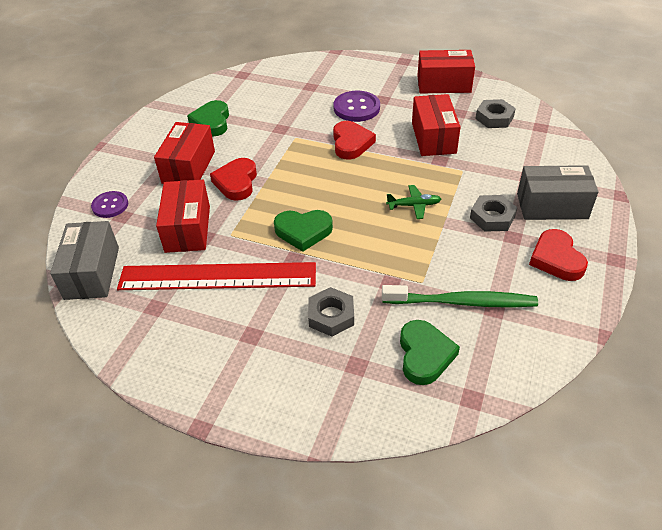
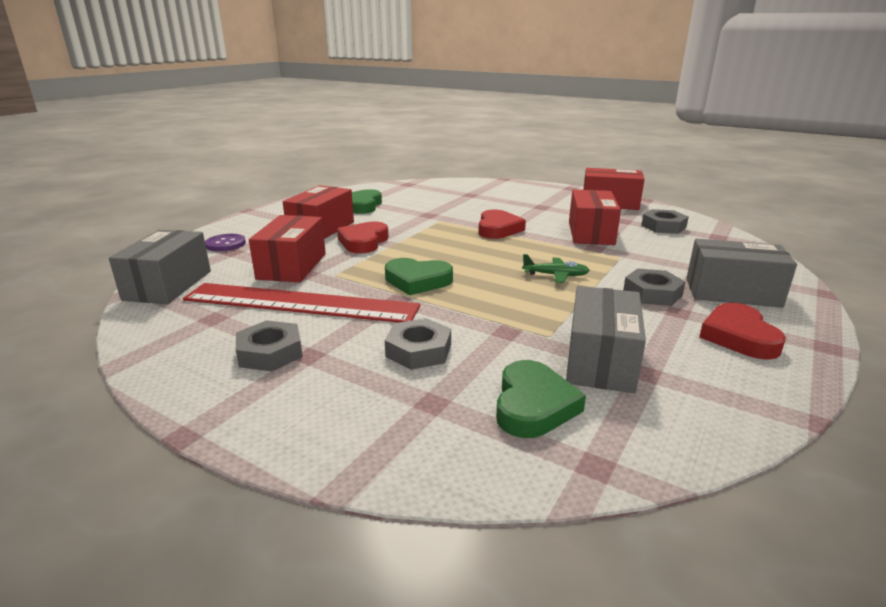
camera: 10 degrees right, 20 degrees down
(221, 338) = (270, 353): none -> grey nut
(356, 108) = (512, 209): purple button -> none
(462, 302) = (600, 360): green toothbrush -> grey box

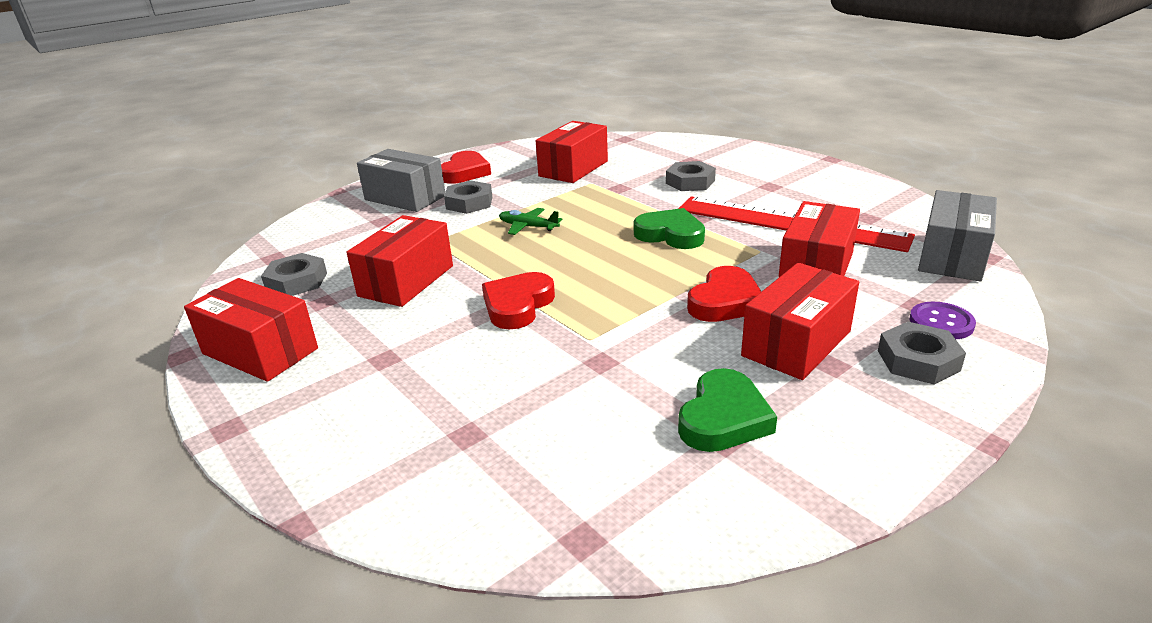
camera: 160 degrees left, 5 degrees up
(270, 353) = (800, 189): grey nut -> grey nut (918, 360)
(533, 405) = (635, 155): green heart -> none
(600, 360) = (573, 169): grey box -> red box

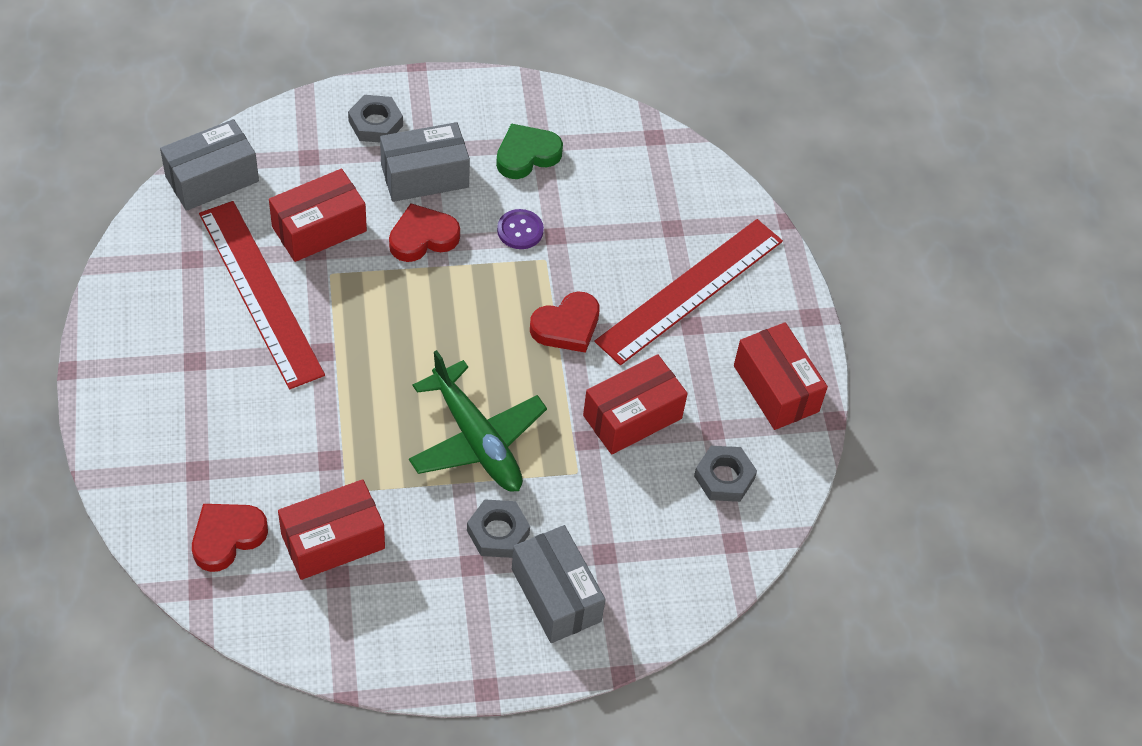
camera: 155 degrees left, 25 degrees up
(403, 385) = (690, 290): none -> red ruler
(465, 172) = (454, 621): red heart -> red heart (227, 537)
(528, 227) = (476, 440): green plane -> green plane, size x2.14
(670, 234) = (371, 342): green heart -> none
(690, 182) = (254, 421): grey nut -> none
(796, 343) = (424, 176): red box -> grey box
(941, 322) = (319, 137): purple button -> purple button (520, 230)

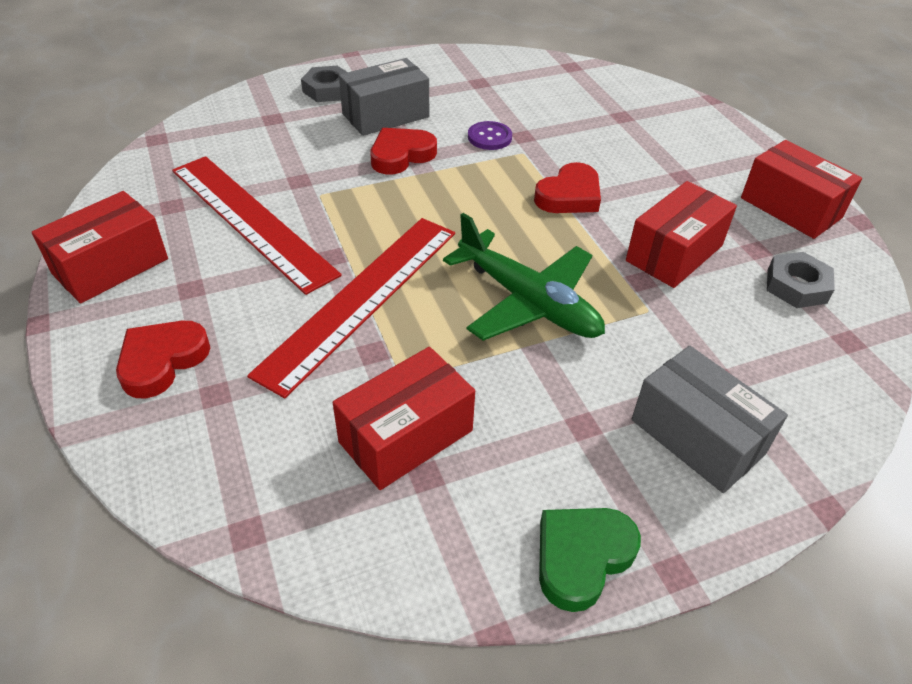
camera: 10 degrees left, 10 degrees down
(212, 179) = (181, 145): grey box -> none
(227, 537) = (269, 461): red heart -> red heart (162, 361)
(319, 229) = (298, 164): red box -> red box (110, 266)
(498, 532) = (595, 385): grey nut -> none
(526, 155) = (470, 90): green heart -> green heart (582, 557)
(690, 290) = (665, 153): red ruler -> red ruler (361, 299)

